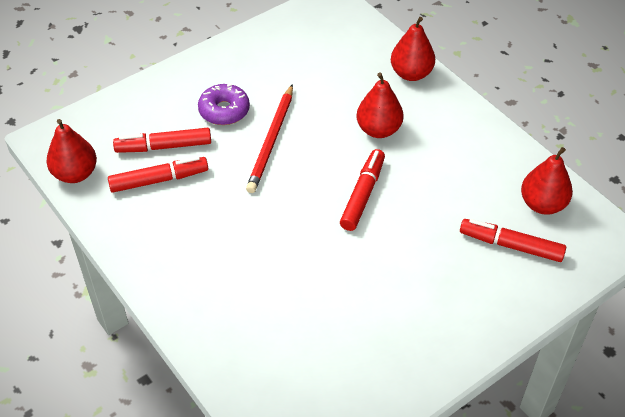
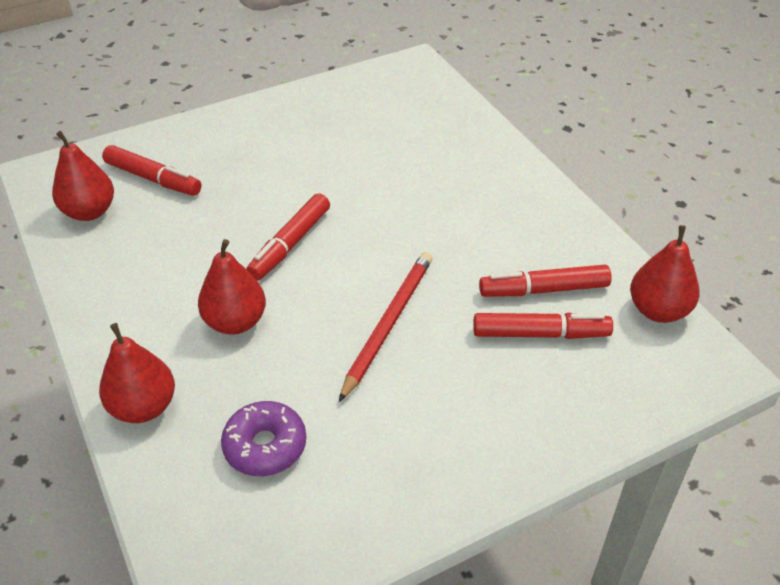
camera: 170 degrees left, 5 degrees down
(224, 111) = (451, 379): purple donut -> purple donut (265, 446)

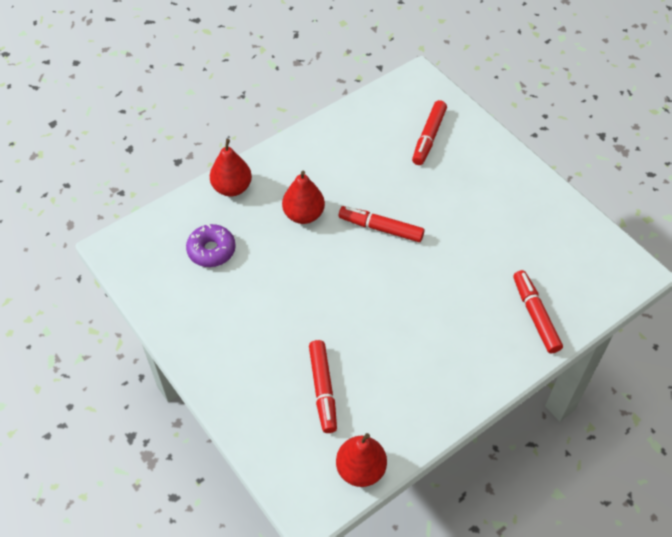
camera: 80 degrees right, 10 degrees up
(89, 212) = (387, 115): red pear -> none
(388, 324) = (316, 297): red pencil -> none
(543, 289) = (367, 389): red marker -> red marker (535, 315)

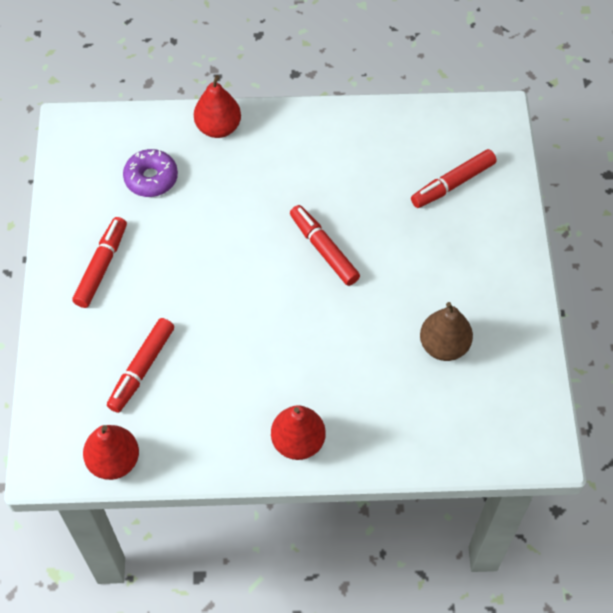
camera: 35 degrees right, 5 degrees up
(303, 215) = (262, 193): red pear -> red pear (298, 442)
(516, 244) = (444, 346): none -> brown pear
(535, 315) = (399, 427): red marker -> red marker (102, 266)

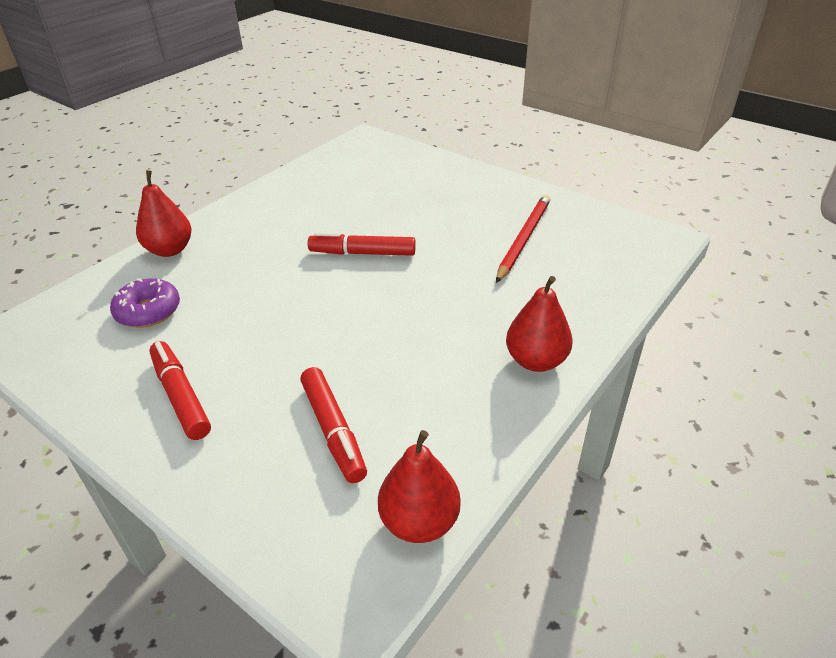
camera: 50 degrees left, 20 degrees down
(444, 346) = (523, 239): brown pear -> red pencil
(452, 184) = (391, 175): red marker -> none

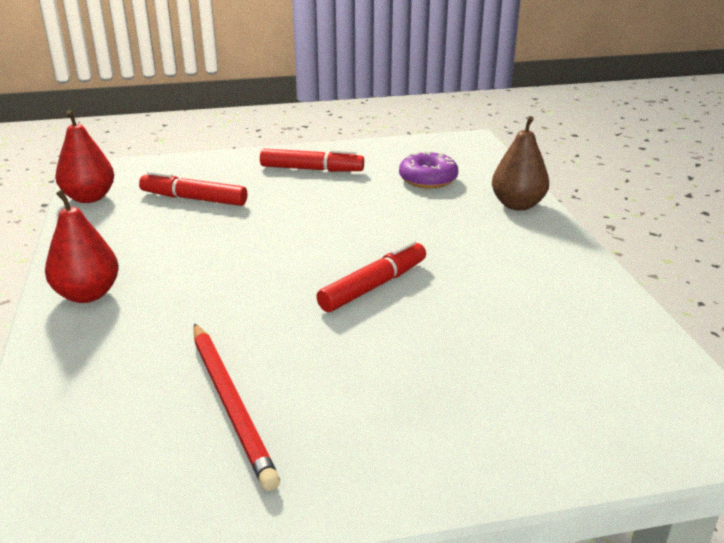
camera: 130 degrees right, 10 degrees down
(170, 250) = (517, 205): red pear -> brown pear

